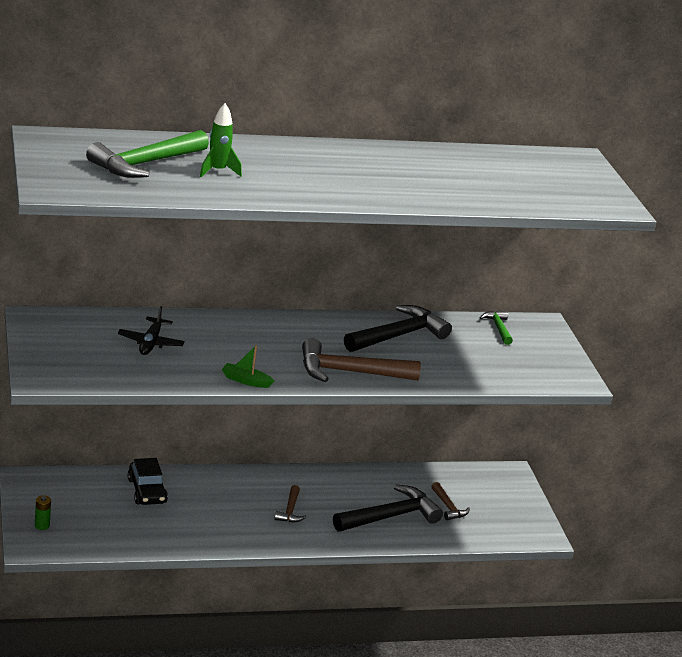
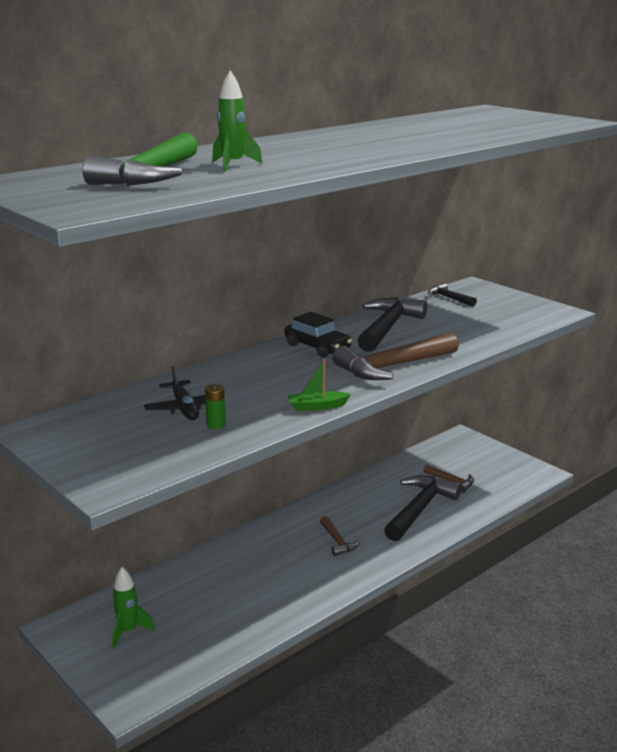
camera: 25 degrees left, 5 degrees down
(42, 525) = (120, 670): green battery -> green battery (216, 425)
(69, 503) = (128, 631): none -> green rocket
(147, 491) = (194, 583): black car -> black car (317, 347)
(498, 328) = (449, 298): green hammer -> black hammer

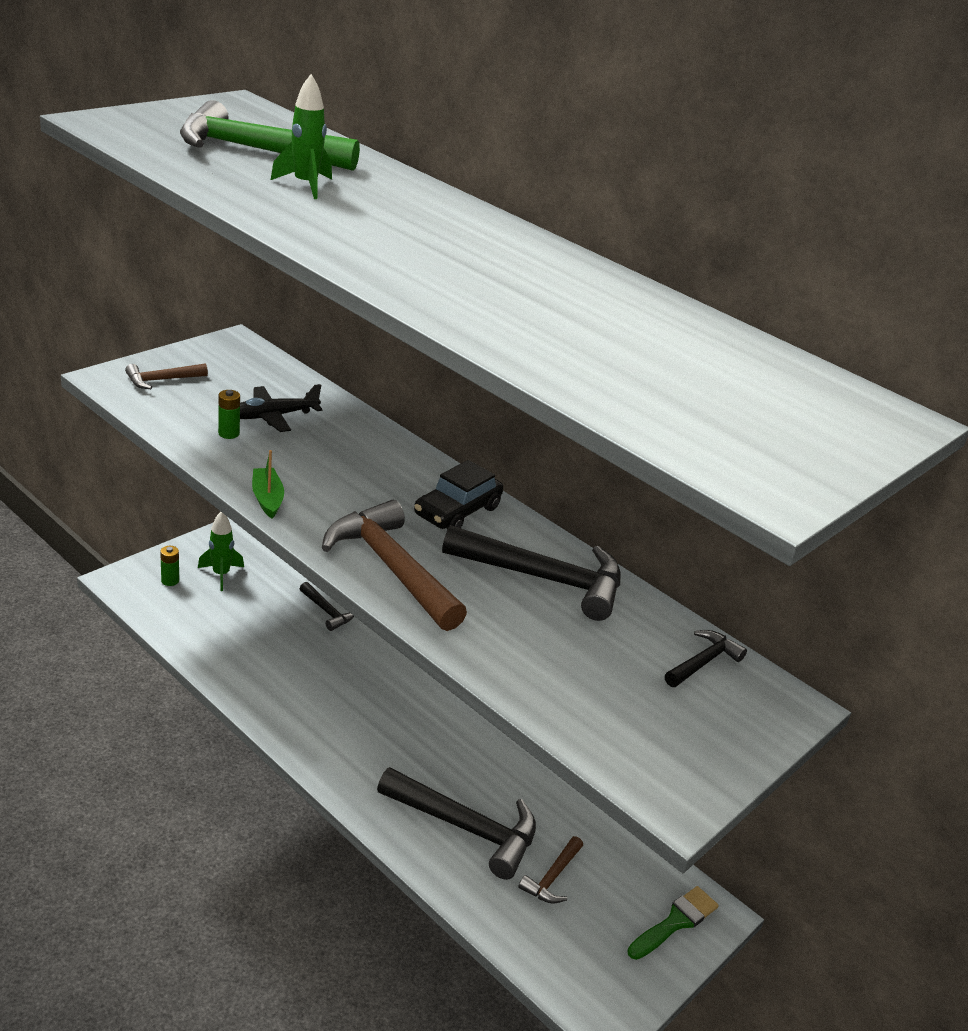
camera: 80 degrees right, 10 degrees up
(133, 665) = (170, 580): none -> green battery
(191, 567) = (327, 612): none -> black hammer
(337, 541) = (379, 733): brown hammer -> brown hammer (162, 380)
(471, 447) = (675, 922): none -> green brush

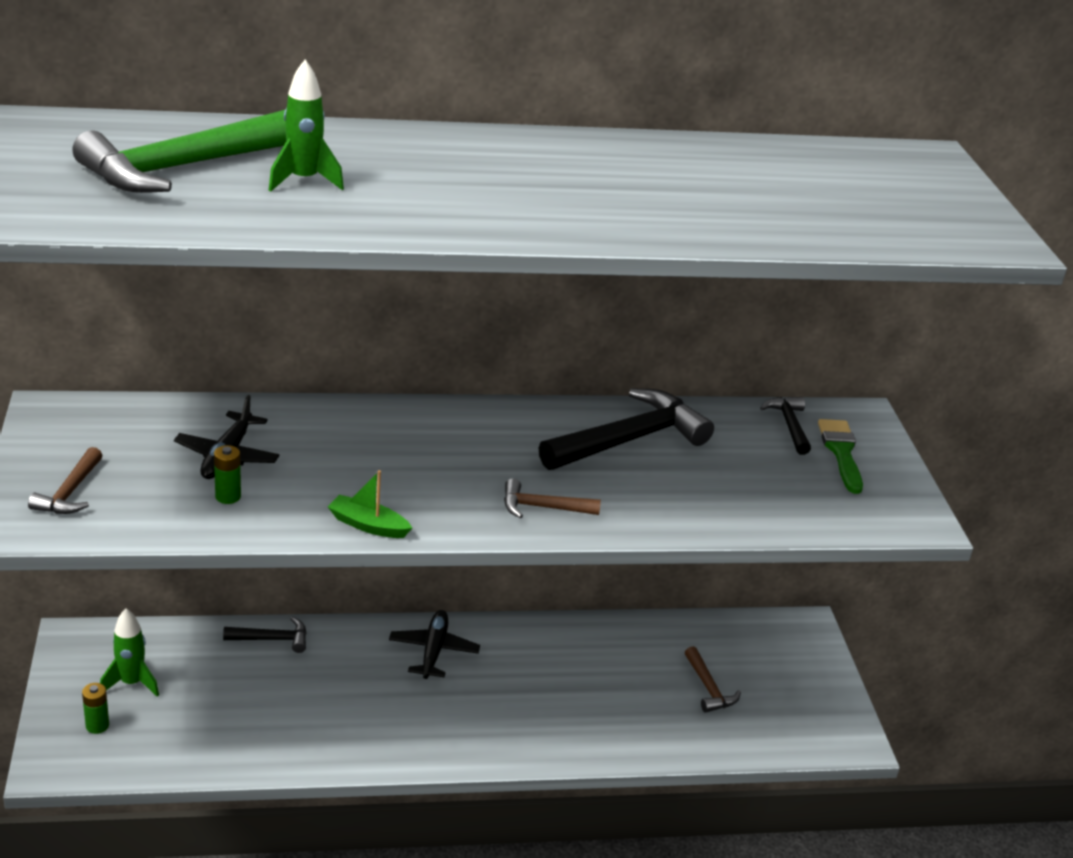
camera: 50 degrees left, 0 degrees up
(392, 568) = (543, 507): brown hammer -> brown hammer, size x0.51
(406, 693) = (433, 650): none -> black plane
(457, 511) = (496, 433): black car -> none
(466, 828) = (618, 706): black hammer -> none
(675, 922) = (799, 650): green brush -> green brush (841, 452)

